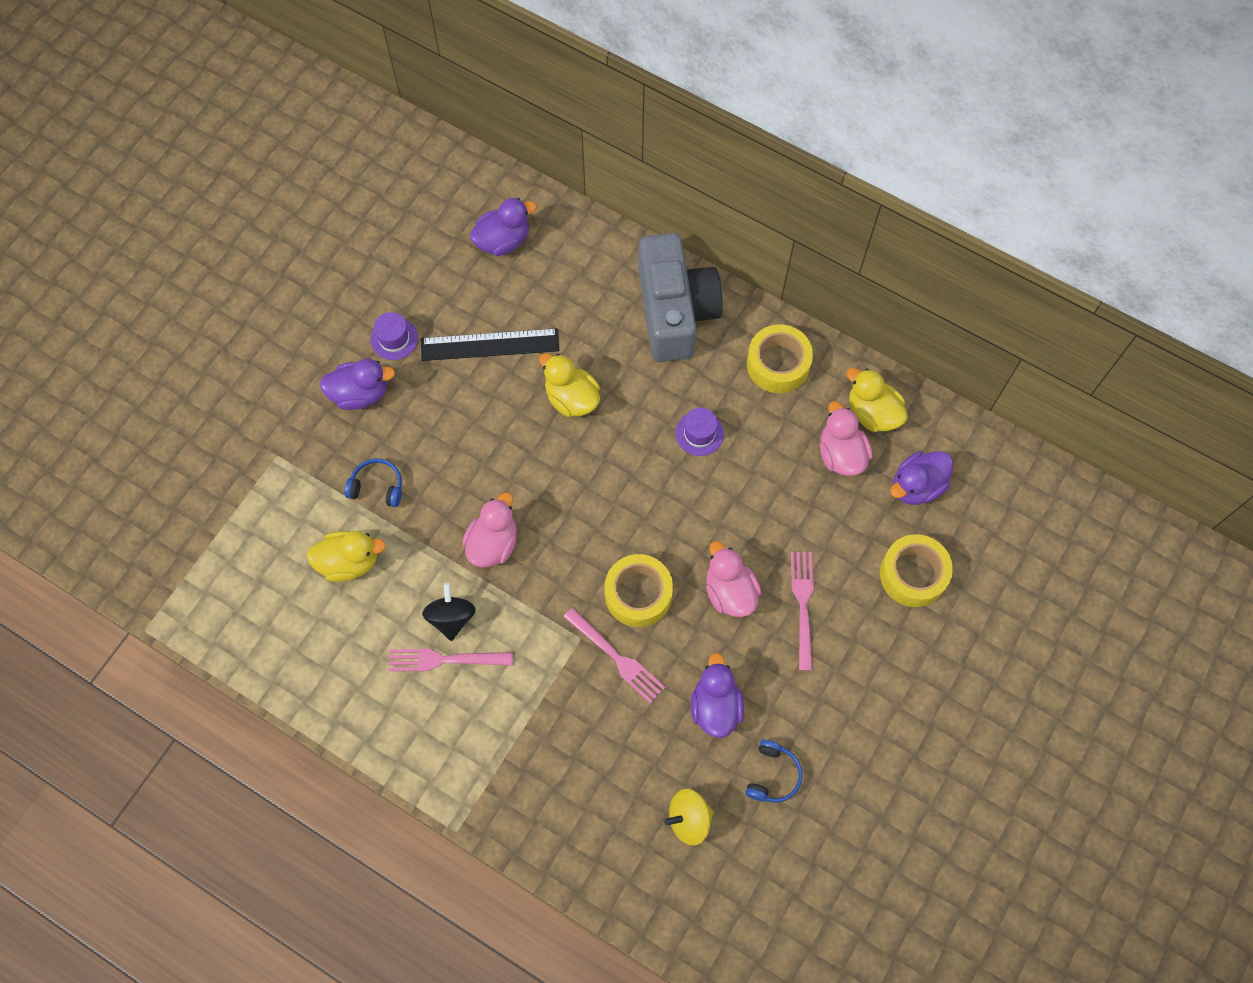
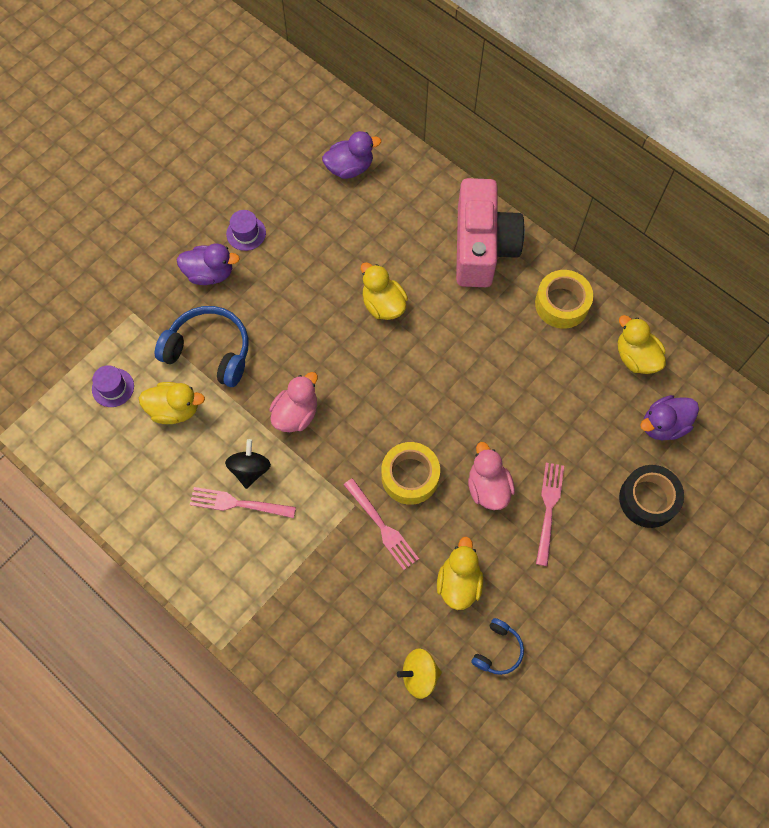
camera: 10 degrees right, 0 degrees up
(377, 487) = (209, 351): blue headphones -> blue headphones, size x1.88
(490, 345) = (323, 250): black ruler -> none
(675, 311) = (482, 247): grey camera -> pink camera
(699, 433) = (485, 351): purple hat -> purple hat (113, 387)
(715, 706) = (459, 582): purple duck -> yellow duck
(841, 454) = (603, 387): pink duck -> none
(913, 574) = (648, 499): yellow tape -> black tape

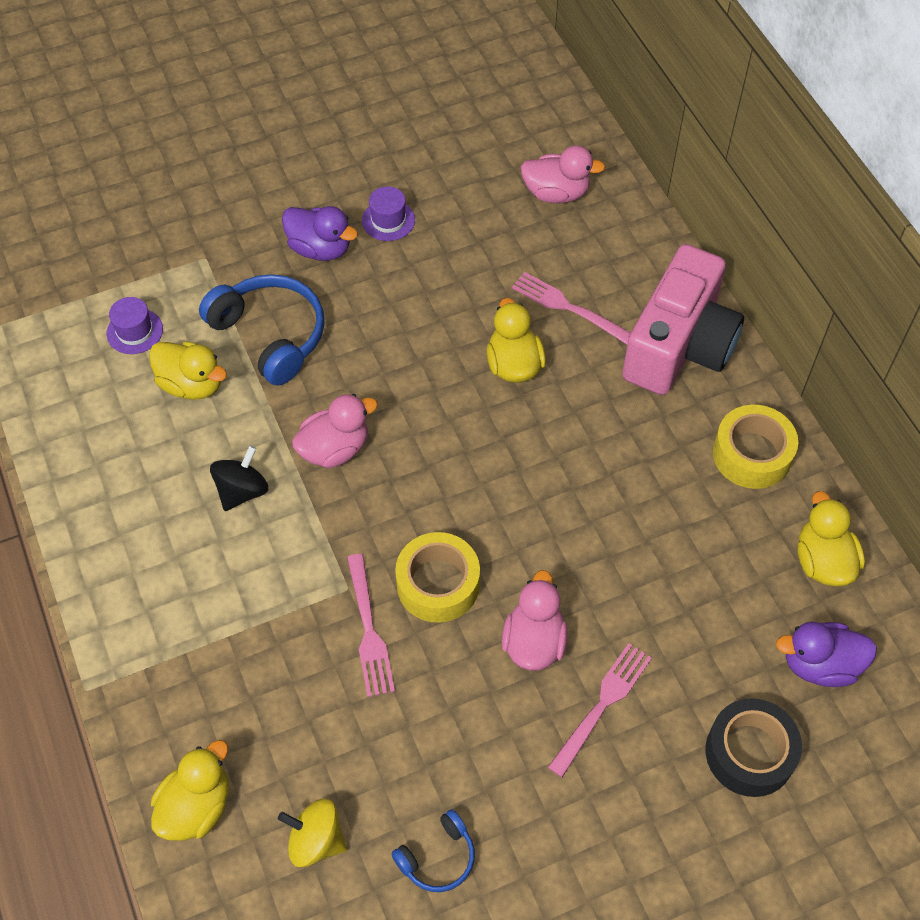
camera: 25 degrees right, 10 degrees down
(238, 503) = (205, 525): pink fork -> pink fork (568, 307)
(350, 168) = (556, 193): purple duck -> pink duck
(459, 582) = (431, 745): yellow duck -> yellow duck (196, 806)

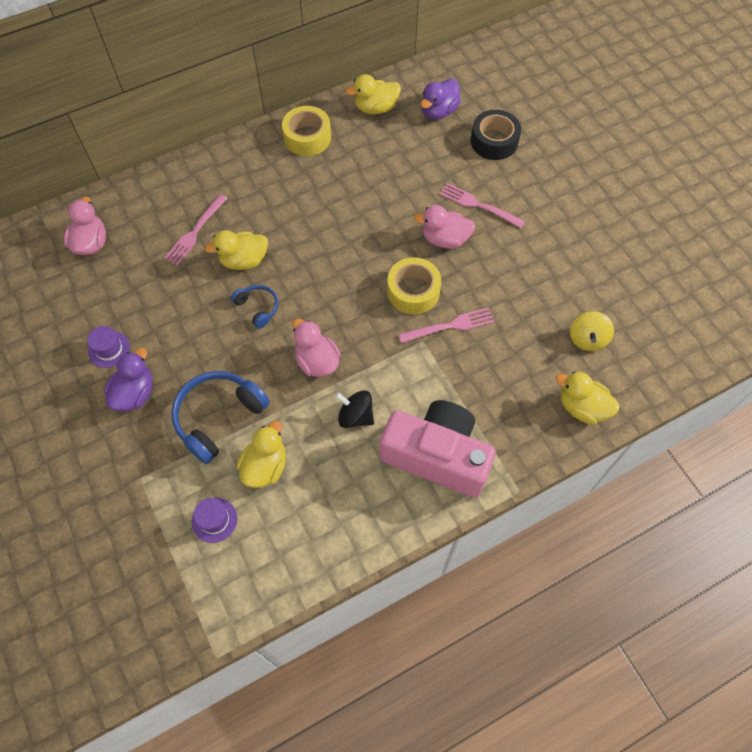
camera: 95 degrees left, 5 degrees up
(437, 857) = (582, 277): blue headphones -> blue headphones (257, 308)
(679, 345) = (227, 172): pink camera -> pink camera (437, 456)
(820, 665) = (438, 111): purple duck -> purple duck turned 45 degrees clockwise

